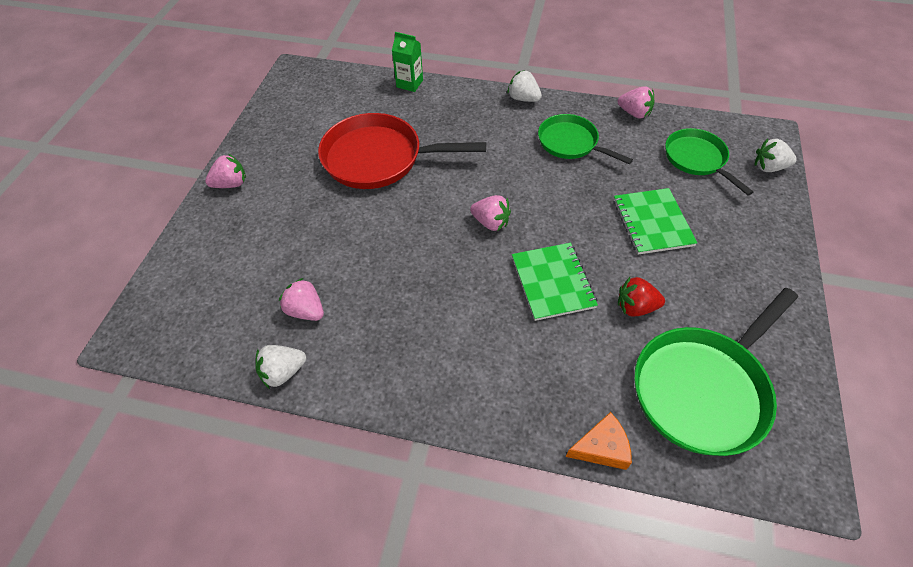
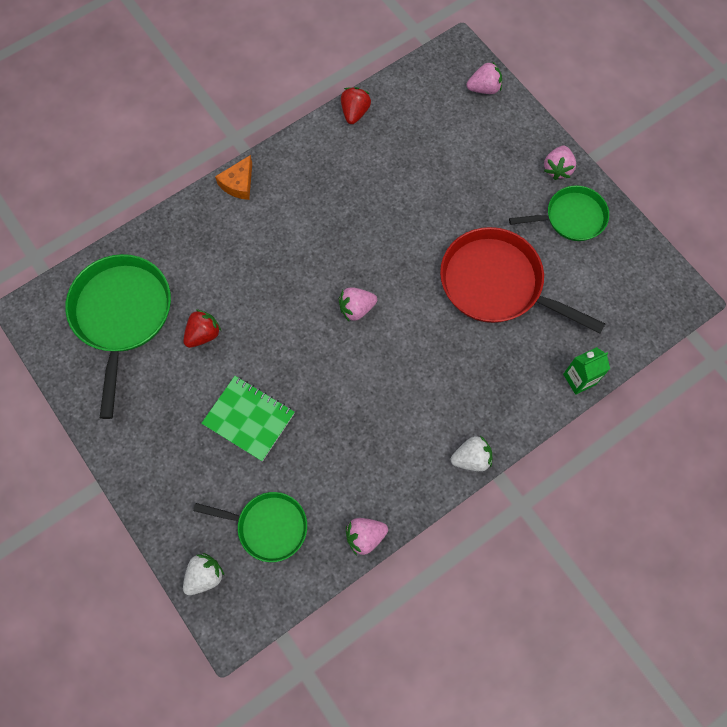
camera: 130 degrees right, 15 degrees up
(283, 372) = (355, 112): white strawberry -> red strawberry
(306, 310) = (389, 148): pink strawberry -> pink strawberry (484, 88)
(379, 158) = (497, 284): red pan -> red pan turned 105 degrees counterclockwise
(552, 282) = (270, 302): green notebook -> none
(571, 143) = (380, 443): green pan -> green pan (571, 217)
(601, 447) = (151, 231): orange cheese -> orange cheese (238, 184)

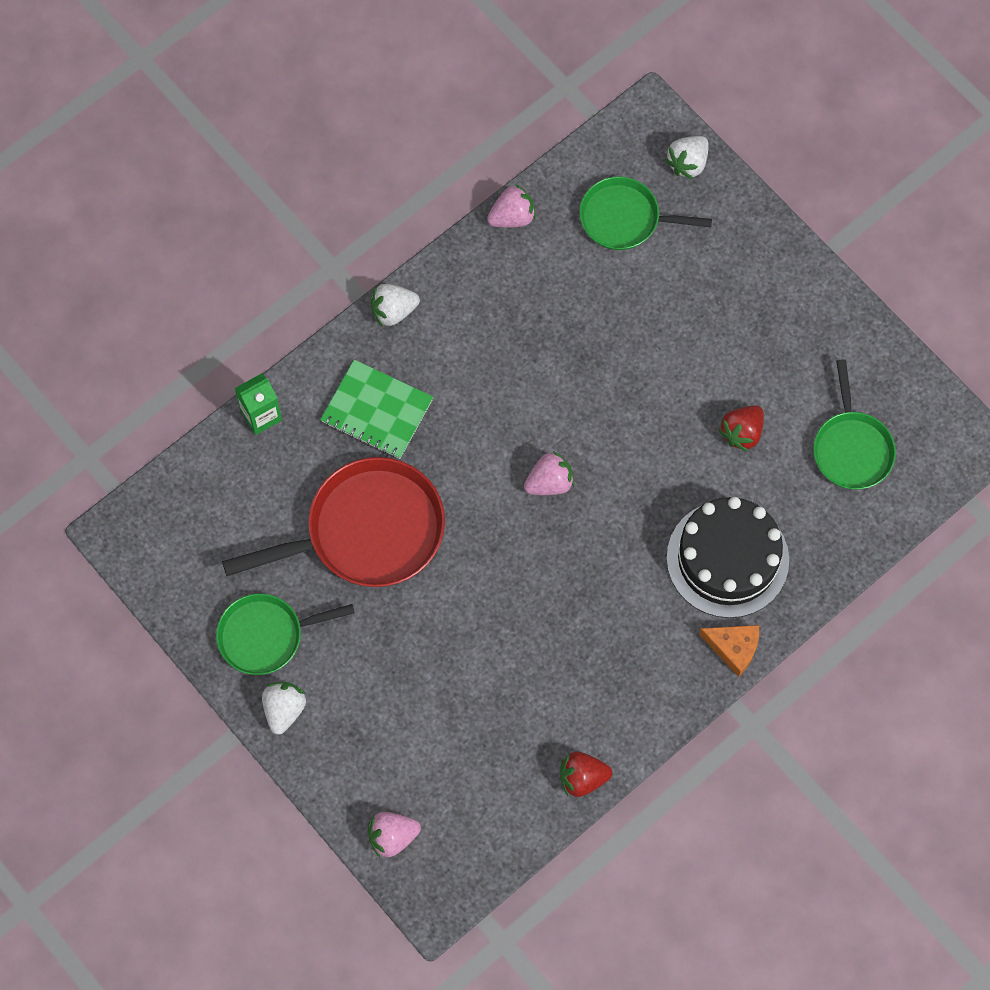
camera: 175 degrees right, 0 degrees up
(122, 315) = (851, 448): green pan -> green pan, size x0.61
(231, 243) = (727, 559): none -> black cake
(238, 184) = (733, 648): orange cheese -> orange cheese turned 90 degrees clockwise
(249, 419) = (666, 334): green notebook -> green notebook (377, 411)
(355, 112) = (582, 778): red strawberry -> red strawberry turned 75 degrees clockwise
(497, 284) = (367, 531): red pan -> red pan turned 45 degrees counterclockwise
(557, 169) = (284, 710): pink strawberry -> white strawberry

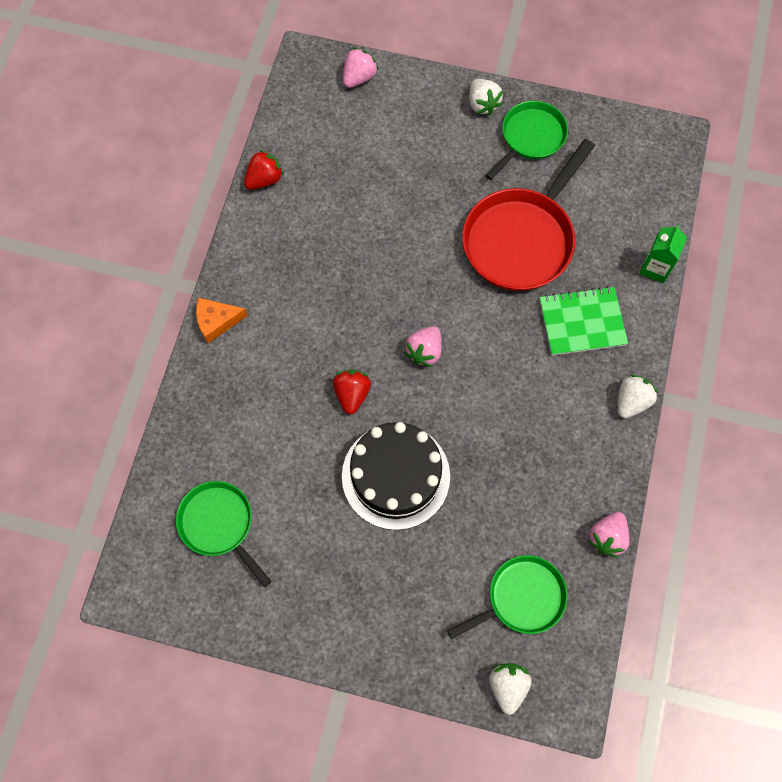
camera: 145 degrees right, 0 degrees up
(727, 559) = (261, 380): black cake -> black cake (396, 476)
(742, 433) = (311, 481): red strawberry -> red strawberry (352, 394)

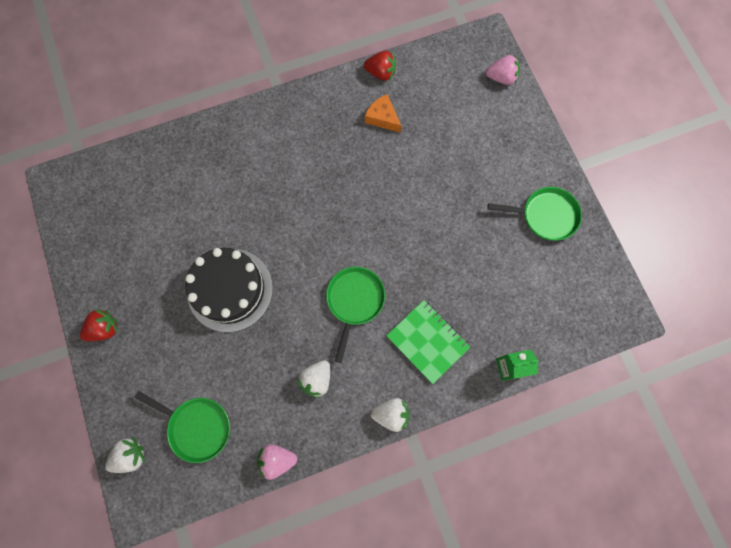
camera: 55 degrees right, 5 degrees up
(217, 321) = (262, 113): orange cheese -> orange cheese (382, 118)
(219, 524) = (130, 205): green pan -> green pan (354, 301)
(352, 394) = (268, 225): red strawberry -> red strawberry (104, 329)
(424, 351) = (330, 251): pink strawberry -> none
(482, 104) = (546, 167): white strawberry -> white strawberry (317, 379)
(521, 239) = (460, 260): red pan -> none

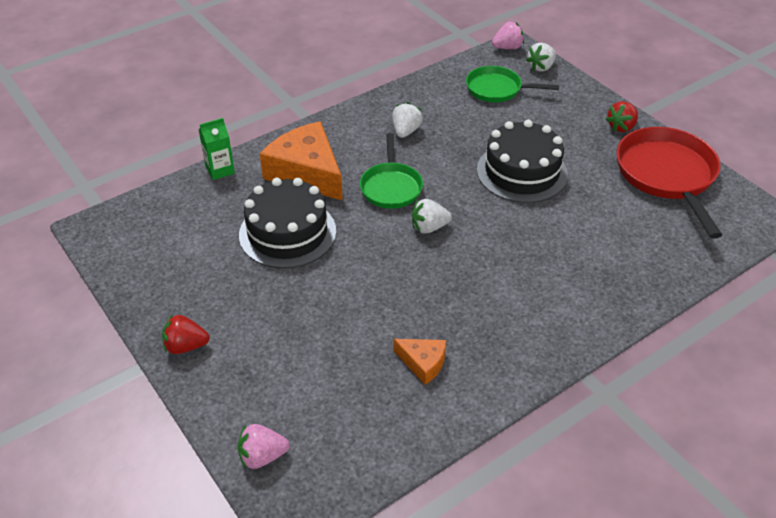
camera: 165 degrees right, 30 degrees down
(104, 251) = (667, 175): none -> red pan
(277, 459) = (419, 84): pink strawberry -> pink strawberry (507, 47)
(381, 73) = (447, 422): red strawberry -> red strawberry (186, 346)
(391, 414) = (329, 123): white strawberry -> white strawberry (429, 227)
(427, 341) = (306, 172): green notebook -> orange cheese
(457, 267) = (287, 233): none -> black cake
(545, 215) = (186, 299): green pan -> none

